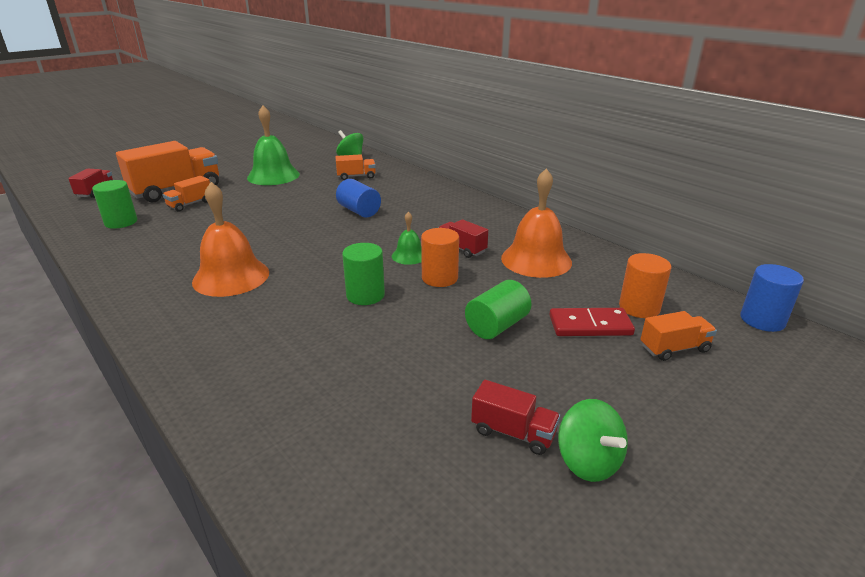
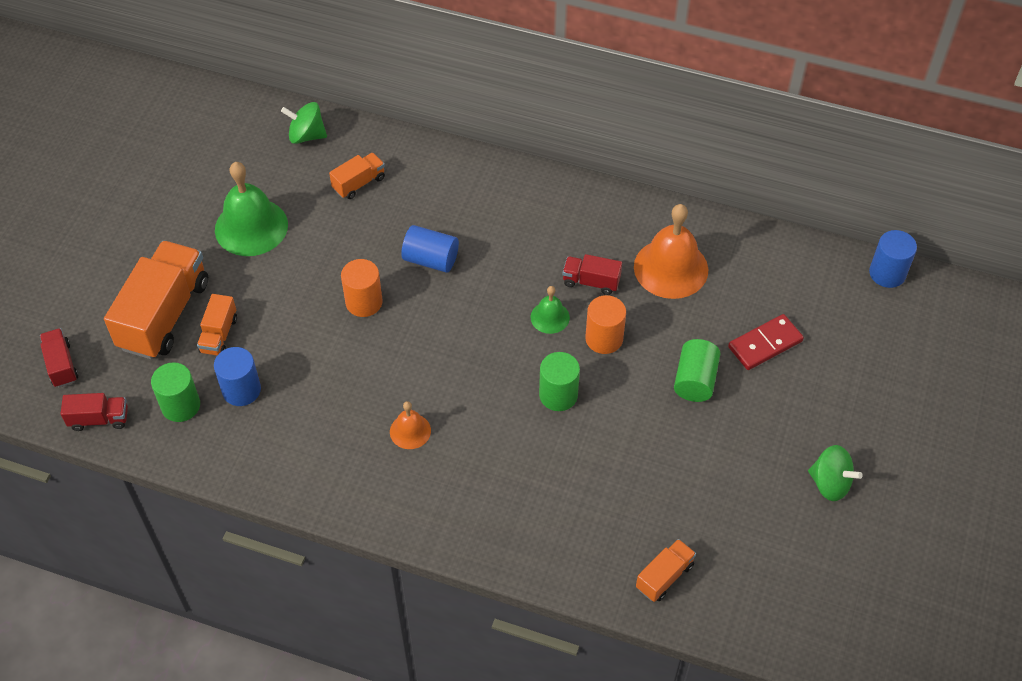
camera: 30 degrees left, 25 degrees up
(163, 227) = (241, 390): none -> blue cylinder
(231, 277) = (410, 431): orange bell -> orange bell, size x0.51
(513, 432) = (772, 484): red truck -> red truck (99, 419)
(639, 307) = (791, 301): orange cylinder -> orange cylinder (364, 302)
(674, 348) = (837, 342): orange truck -> orange truck (664, 576)

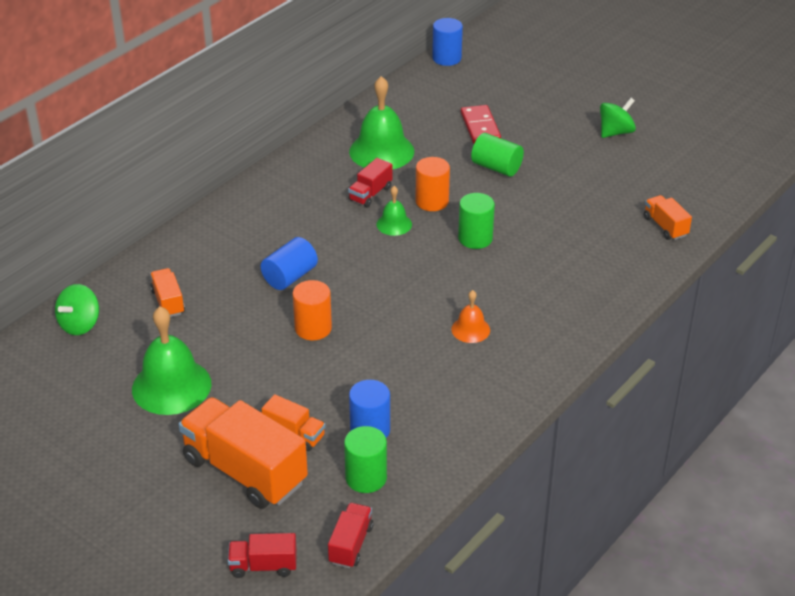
camera: 70 degrees left, 15 degrees down
(671, 268) = (381, 151): orange bell -> green bell

